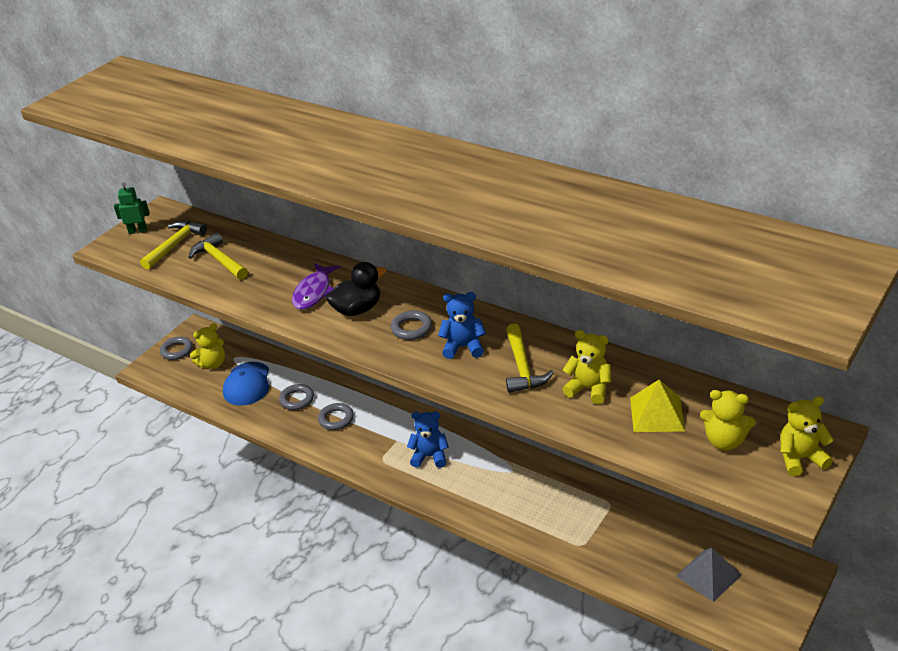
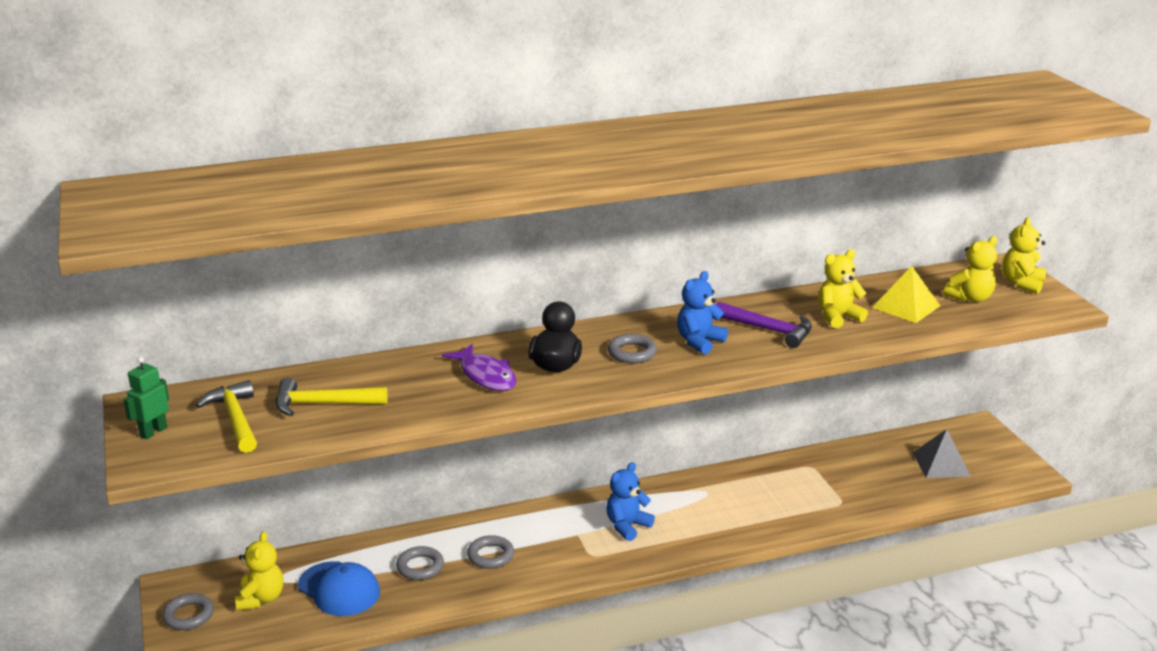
camera: 55 degrees left, 10 degrees down
(522, 367) = (769, 330): yellow hammer -> purple hammer

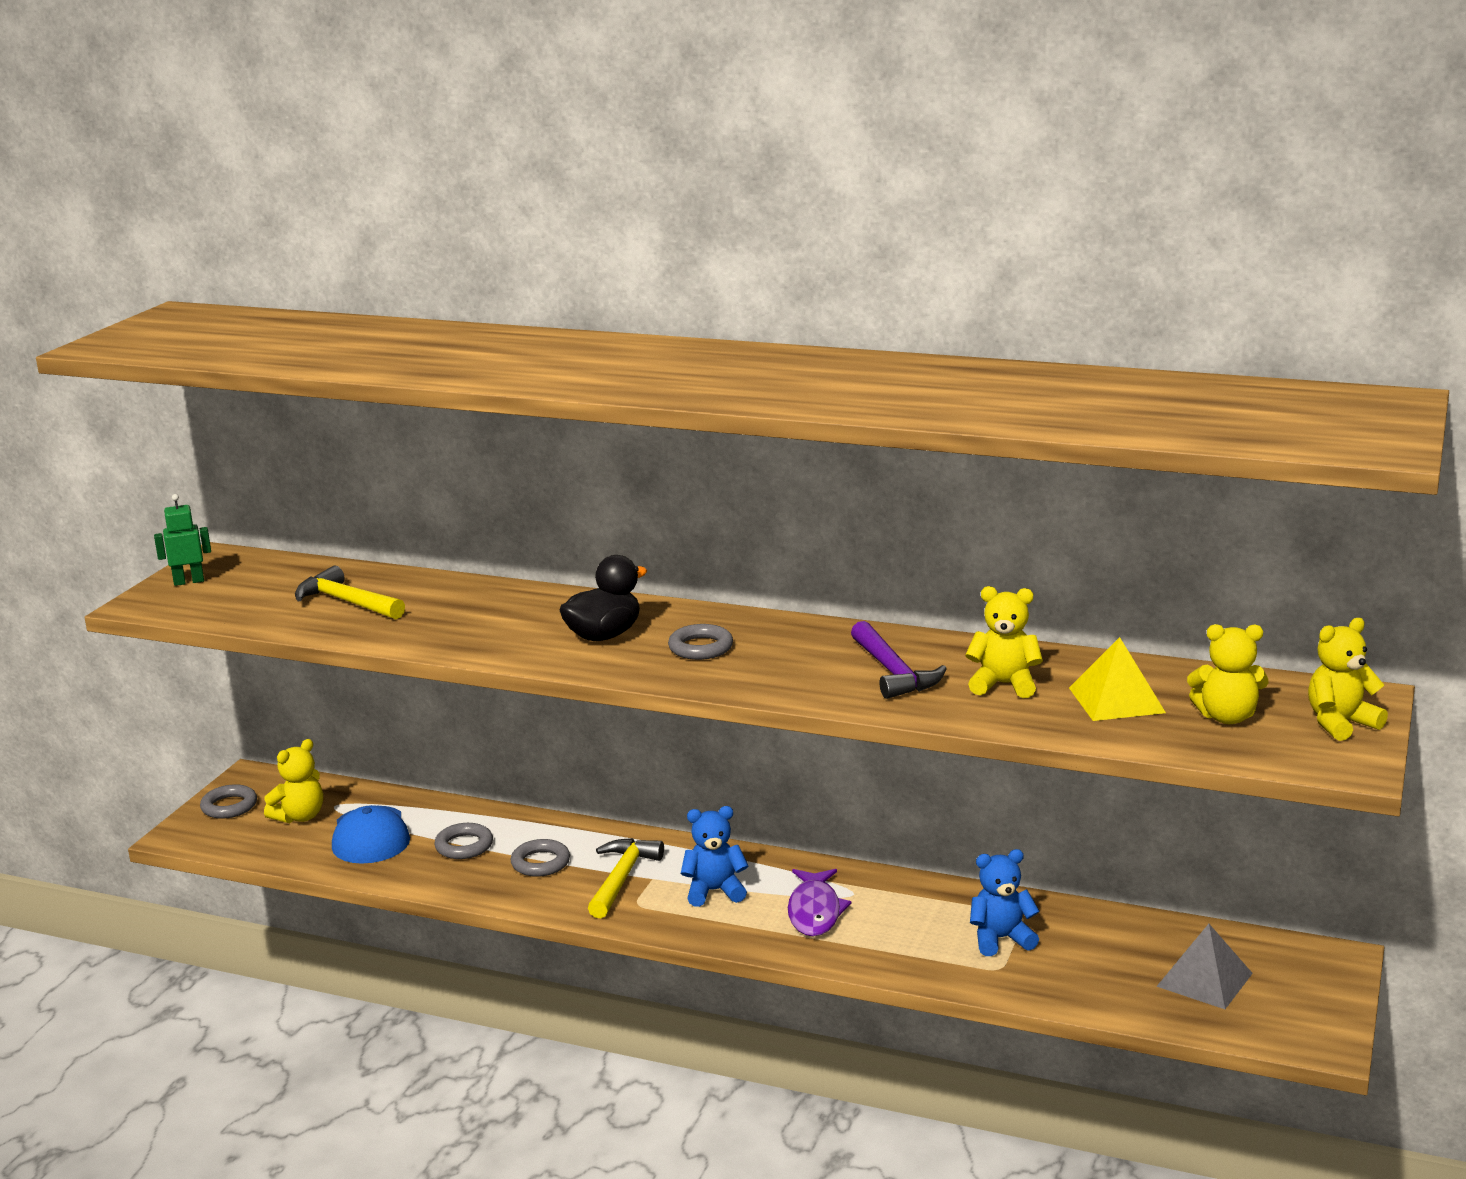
camera: 40 degrees right, 5 degrees down
(235, 419) = (262, 591): yellow hammer -> yellow hammer (622, 878)
(486, 376) = (523, 623): purple fish -> purple fish (815, 911)
(699, 342) = (792, 660): blue teddy bear -> blue teddy bear (1001, 939)

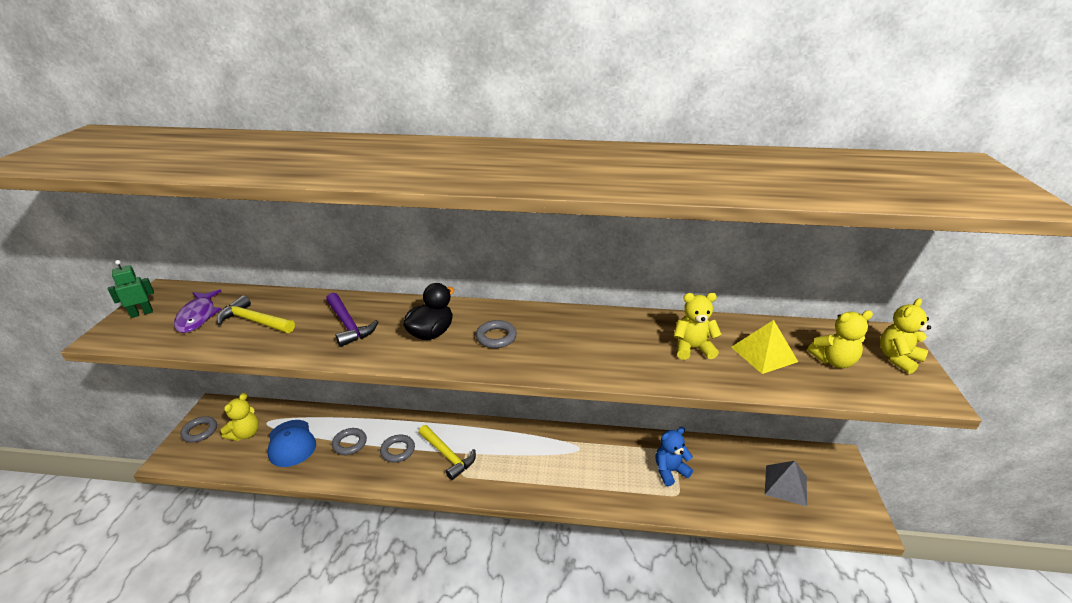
camera: 15 degrees left, 10 degrees up
(622, 878) = (448, 455): yellow hammer -> yellow hammer turned 135 degrees clockwise
(714, 891) = (503, 458): blue teddy bear -> none
(815, 911) = (563, 465): purple fish -> purple fish (198, 316)
(893, 672) = (622, 345): purple hammer -> purple hammer (348, 325)

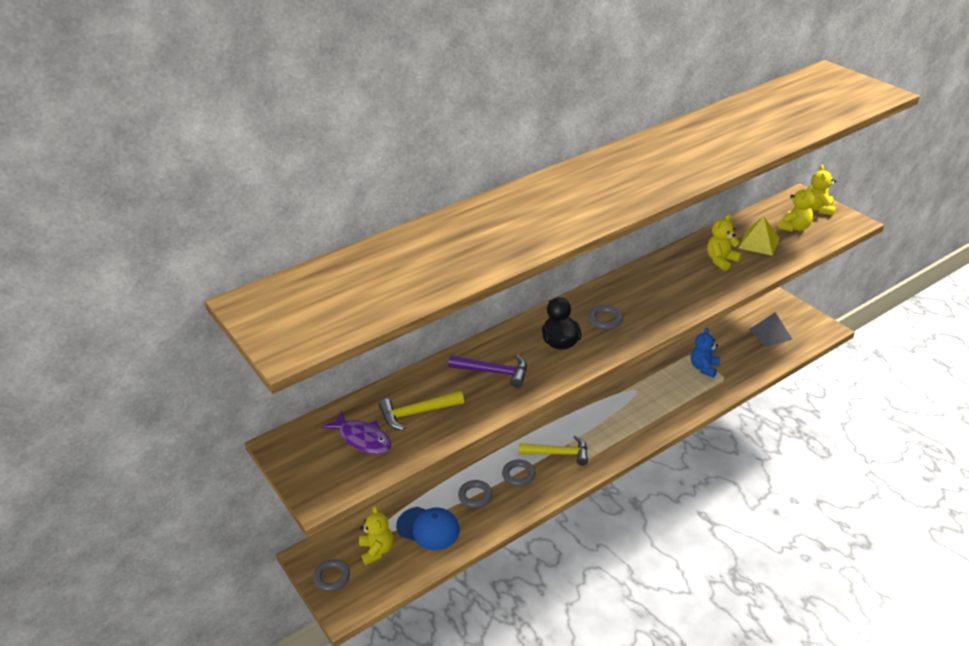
camera: 40 degrees left, 5 degrees up
(141, 313) = (306, 467): green robot -> none

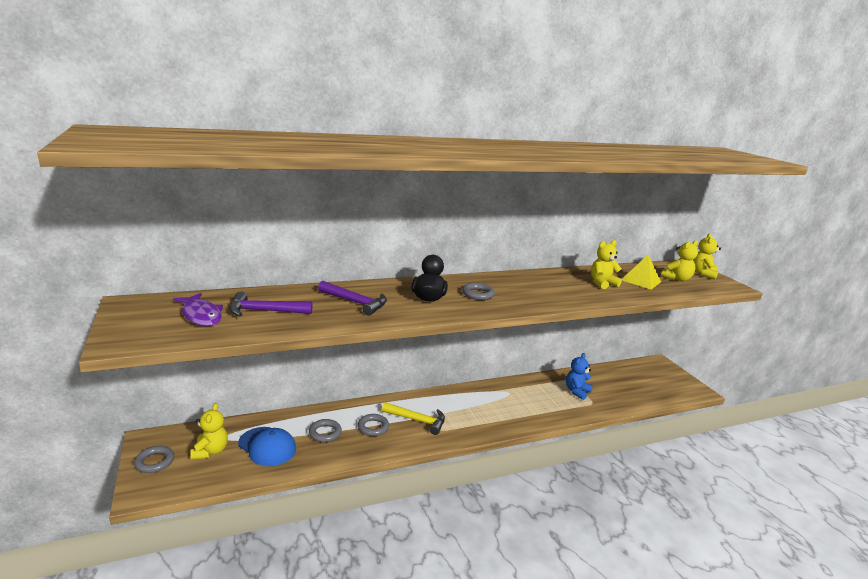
camera: 10 degrees right, 15 degrees down
(416, 413) = (264, 311): yellow hammer -> purple hammer
(770, 334) = (645, 382): grey pyramid -> none

